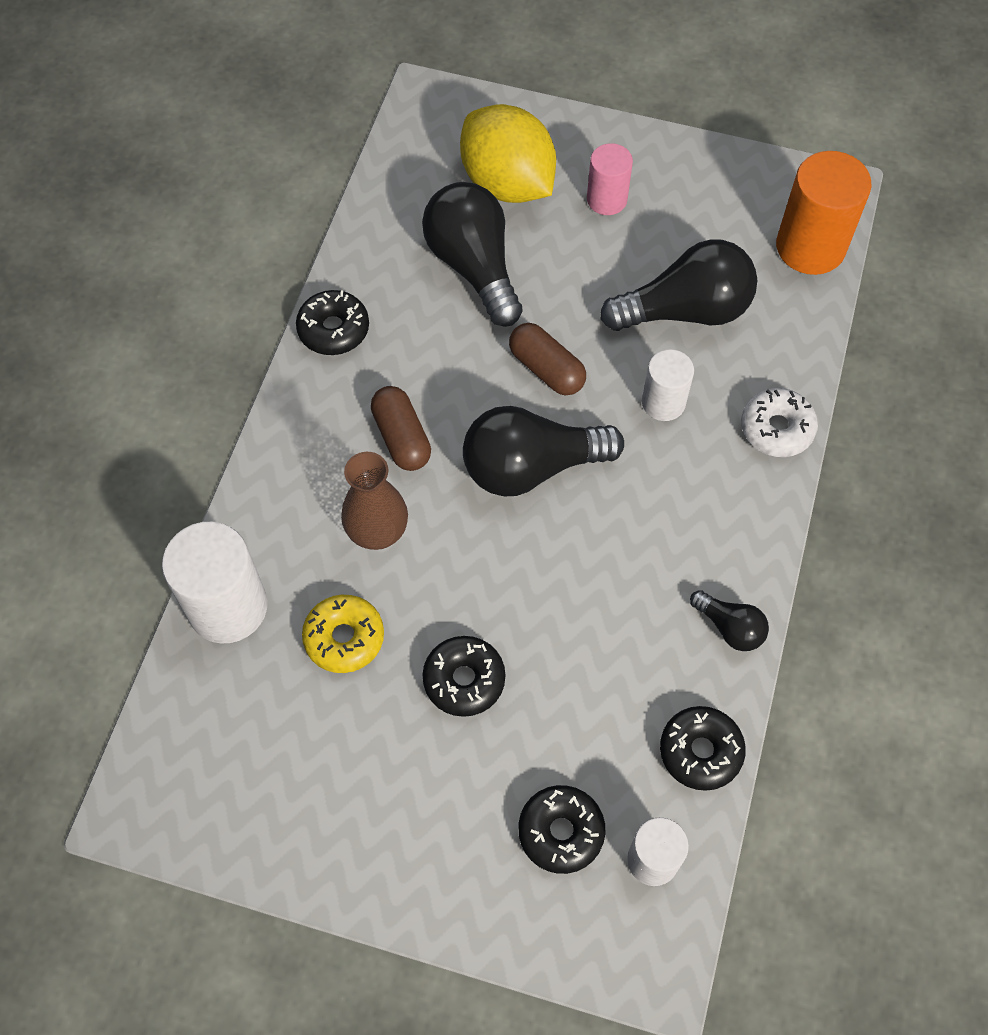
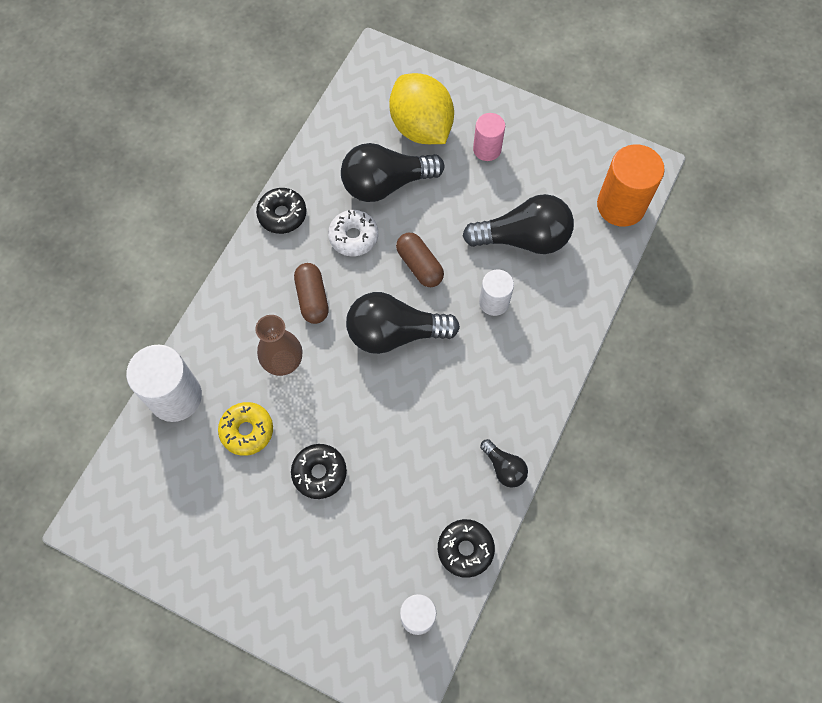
camera: 10 degrees right, 5 degrees up
(474, 266) = (385, 184): black light bulb -> black light bulb turned 90 degrees counterclockwise
(561, 832) = (361, 587): black donut -> none
(776, 428) = (567, 333): white donut -> white donut (353, 237)

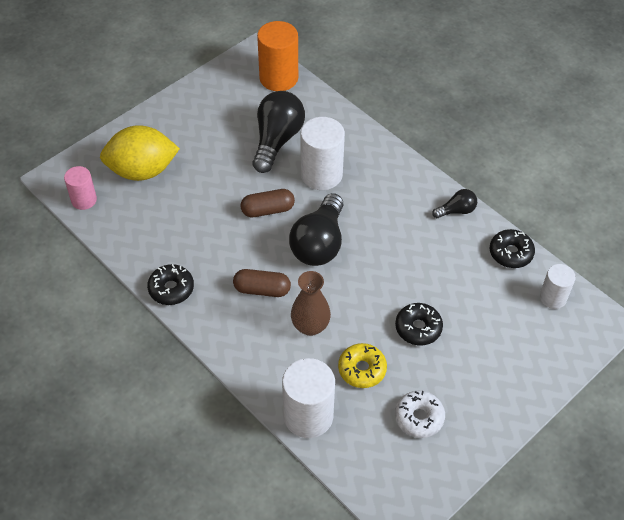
camera: 70 degrees left, 15 degrees down
(353, 237) = (219, 245): white donut -> white donut (419, 418)
(385, 184) = (182, 209): black light bulb -> none
(487, 149) = (187, 137): pink cylinder -> pink cylinder (84, 200)
(494, 302) = (321, 174): white cylinder -> white cylinder, size x1.69

